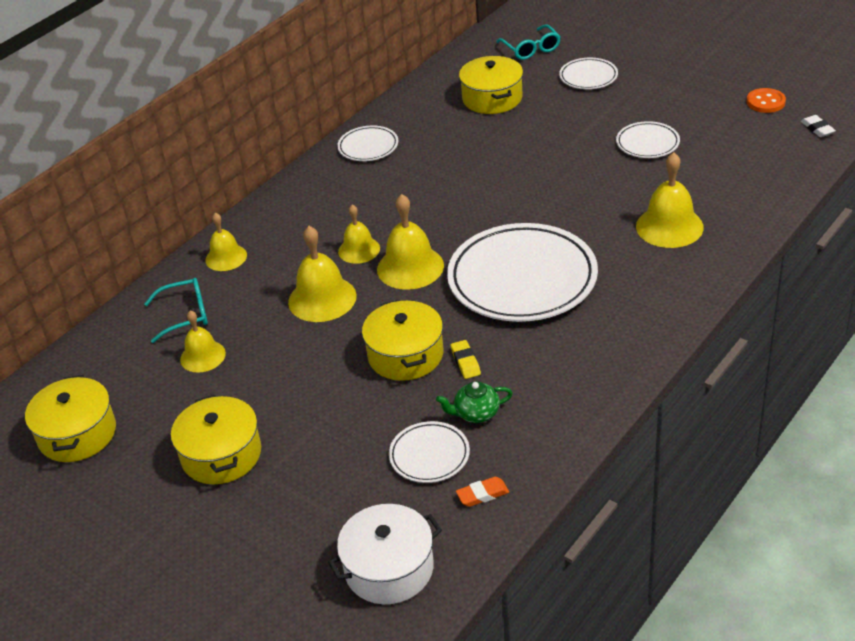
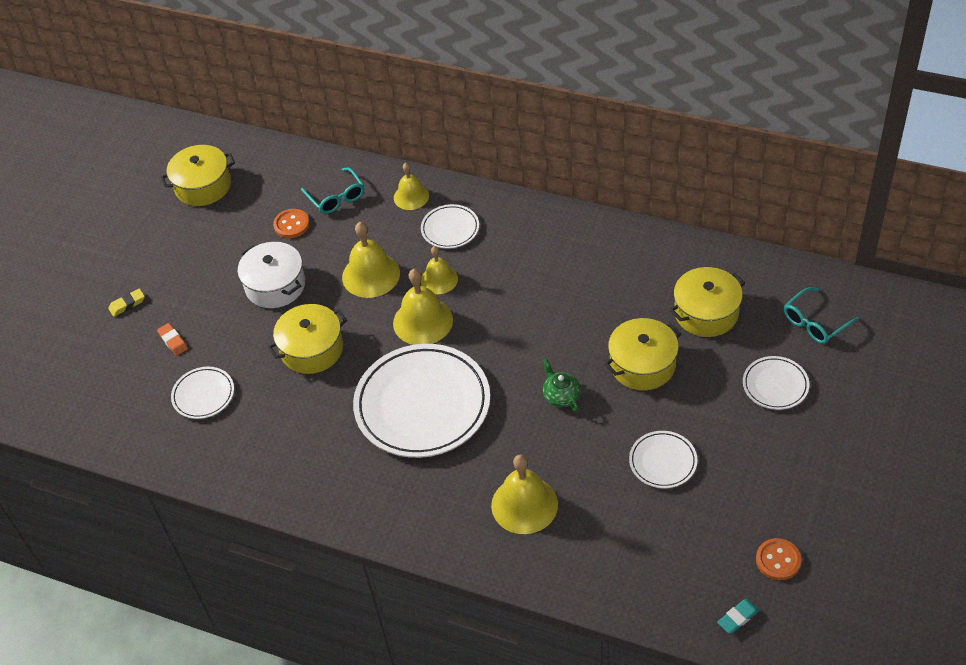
camera: 75 degrees right, 10 degrees up
(202, 356) = (291, 224): yellow bell -> orange button
(221, 454) = (191, 272): yellow pot -> yellow pot (642, 365)
(368, 147) = (593, 240): white plate -> white plate (450, 229)
(389, 568) = (94, 401): white pot -> white pot (275, 285)
(465, 362) = (309, 391): yellow eraser -> yellow eraser (127, 304)
(476, 413) = (251, 413): green teapot -> green teapot (561, 396)
(482, 494) = (167, 438): orange eraser -> orange eraser (173, 341)
(817, 129) = (738, 618): white eraser -> turquoise eraser

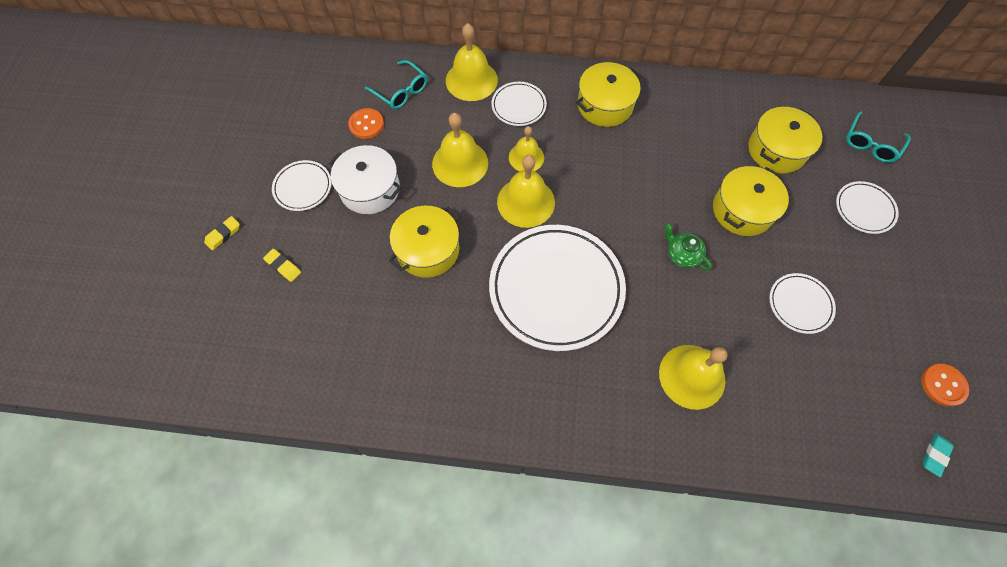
camera: 20 degrees left, 15 degrees up
(173, 341) = (283, 266): orange eraser -> yellow eraser
(203, 186) = (266, 99): yellow pot -> yellow pot (605, 105)
(203, 395) = (332, 320): white plate -> white plate (303, 187)
(411, 196) = (471, 80): yellow bell -> yellow bell, size x1.56

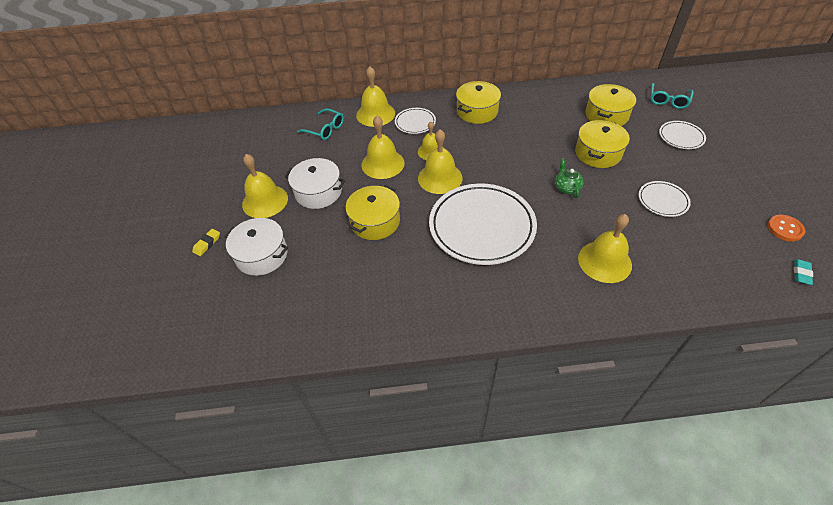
camera: 10 degrees left, 15 degrees down
(283, 266) = (262, 255): yellow eraser -> white pot
(303, 187) = (265, 201): white plate -> yellow bell
(366, 124) = (304, 153): orange button -> none
(682, 255) = (566, 188): green teapot -> green teapot turned 45 degrees clockwise

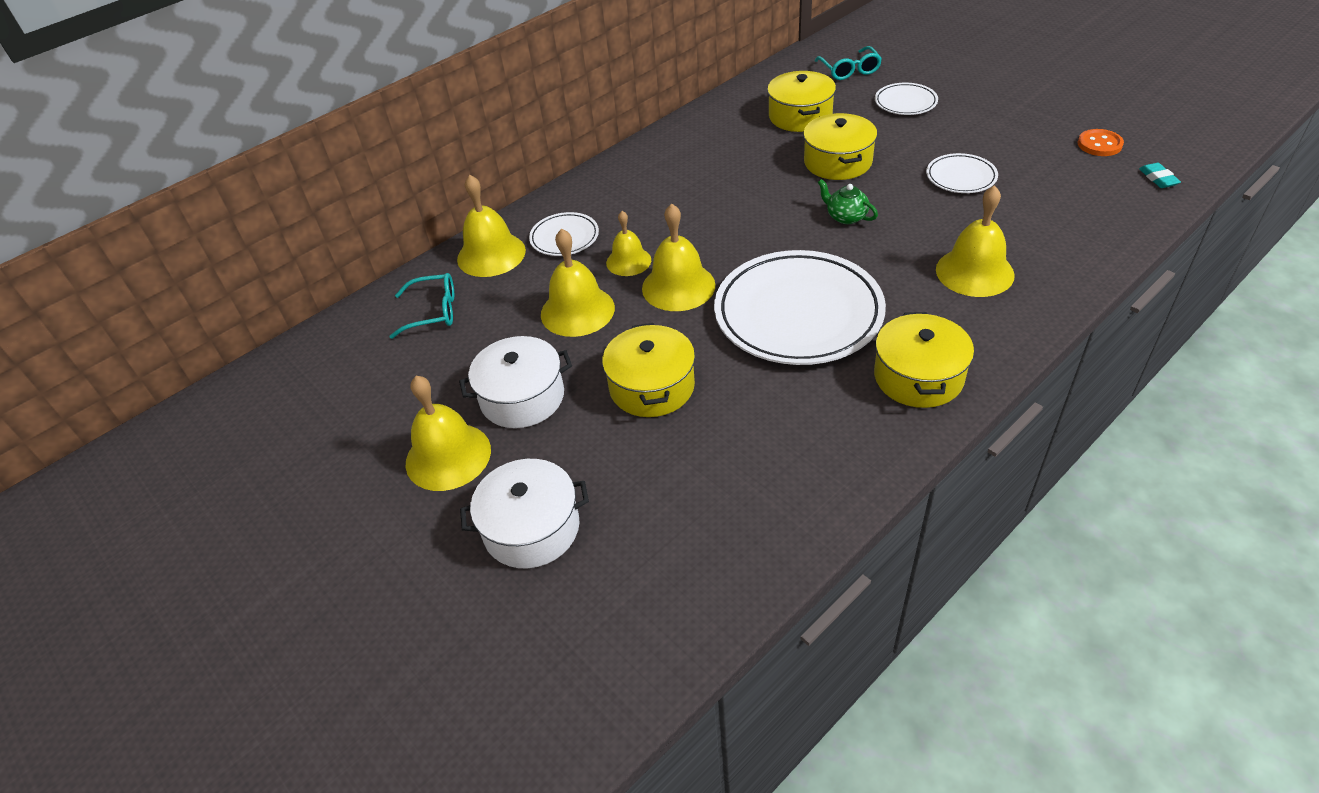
camera: 35 degrees left, 5 degrees down
(207, 244) = (418, 570): yellow eraser -> none
(477, 111) = (635, 184): yellow pot -> yellow pot (918, 377)

